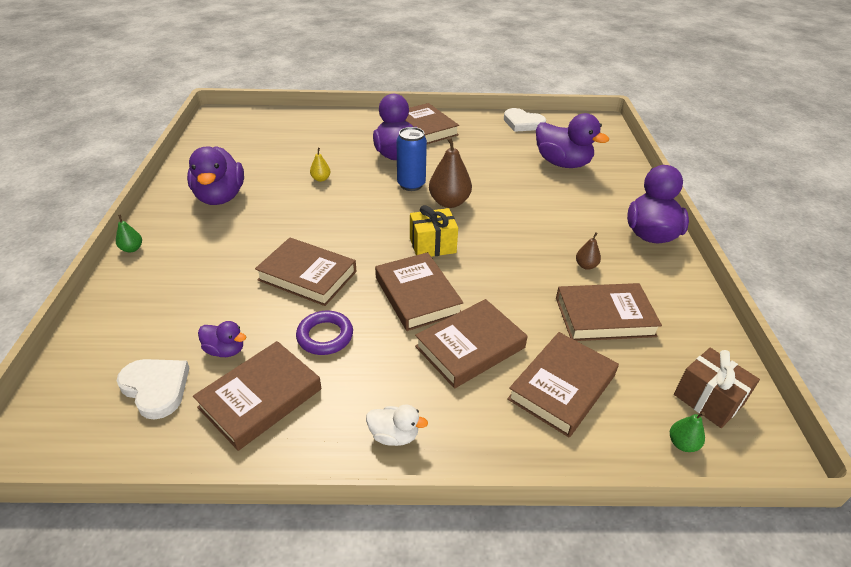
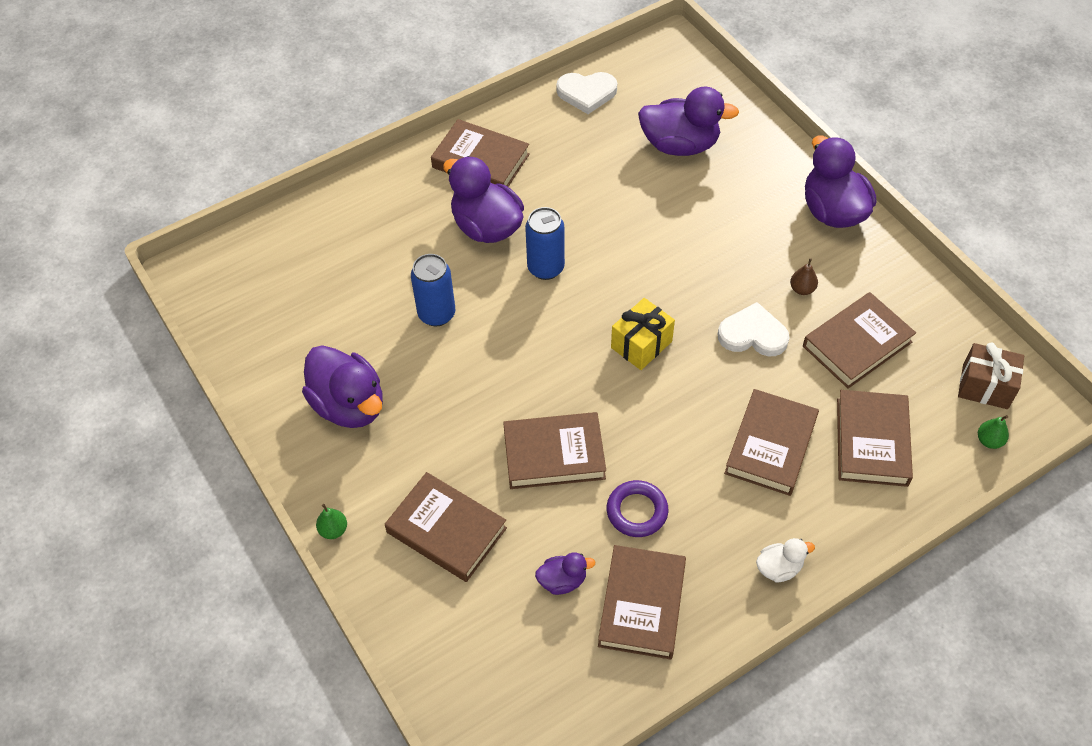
camera: 30 degrees left, 15 degrees up
(156, 388) = (542, 653): white heart -> white heart (753, 334)
(321, 179) = (436, 314): yellow pear -> blue can
(417, 295) = (679, 416): brown book -> brown book (446, 530)
(449, 202) = (608, 273): brown pear -> none

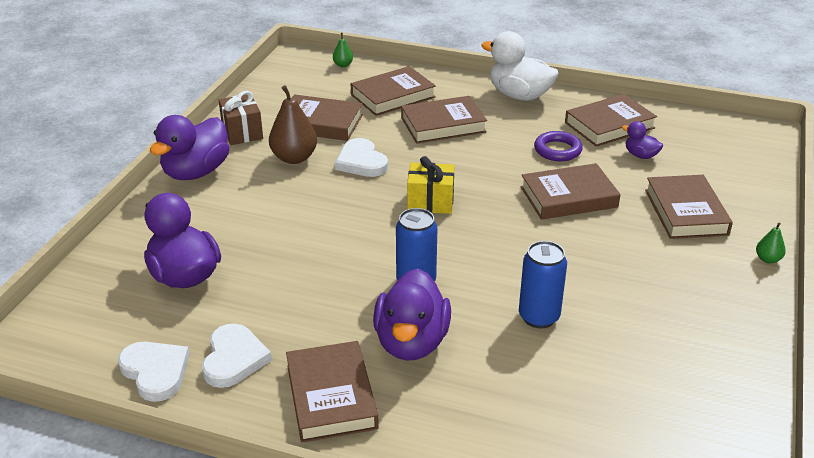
camera: 130 degrees left, 20 degrees down
(349, 405) = (681, 313): purple duck -> none
(554, 454) = (568, 197): brown book -> brown book turned 60 degrees counterclockwise
(562, 132) = (234, 359): none -> white heart
(779, 568) = (519, 95): white duck -> white duck, size x2.03
(802, 289) = (294, 158): brown pear -> brown pear, size x2.00
(985, 386) = (302, 76): brown gift -> brown gift (242, 132)

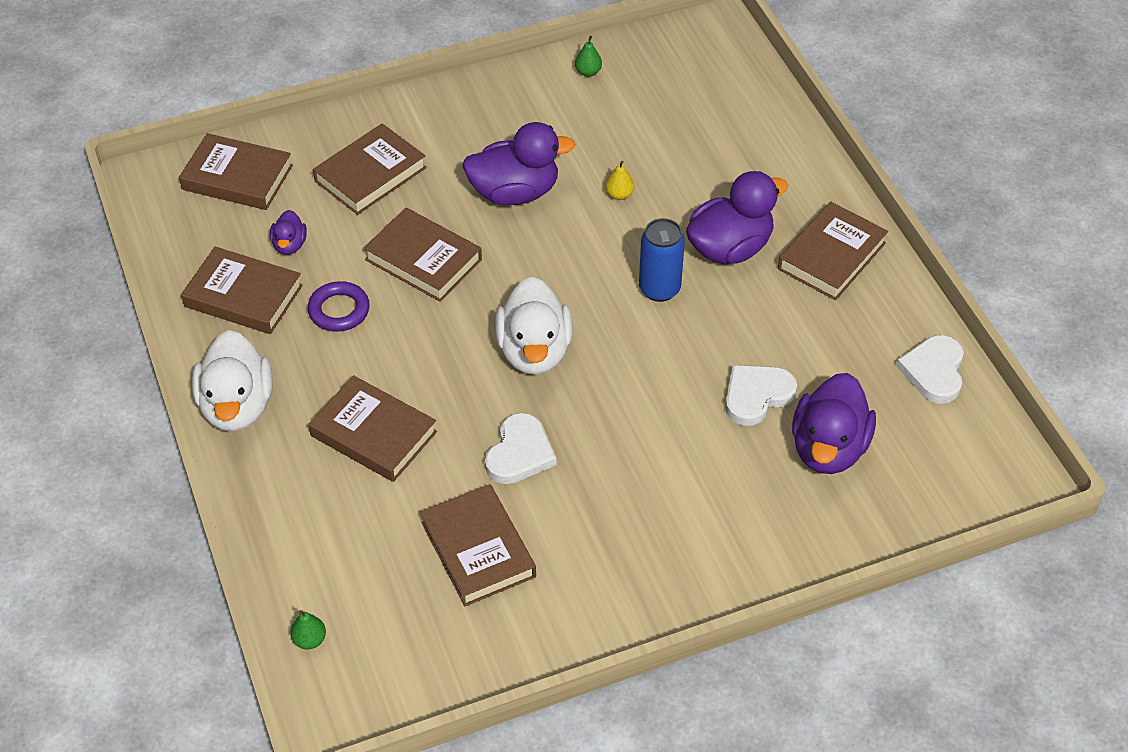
camera: 130 degrees left, 15 degrees up
(196, 172) = (686, 583): purple duck -> purple duck (515, 192)
(234, 359) = (867, 336): white heart -> white heart (756, 396)
(242, 132) = (571, 610): brown gift -> none
(294, 158) = (571, 517): brown pear -> none
(393, 96) = (347, 525): brown book -> brown book (237, 177)
(430, 202) = (534, 351): yellow gift -> white duck
(539, 317) = (619, 195): blue can -> yellow pear
(767, 259) = (398, 103): green pear -> green pear (588, 72)

